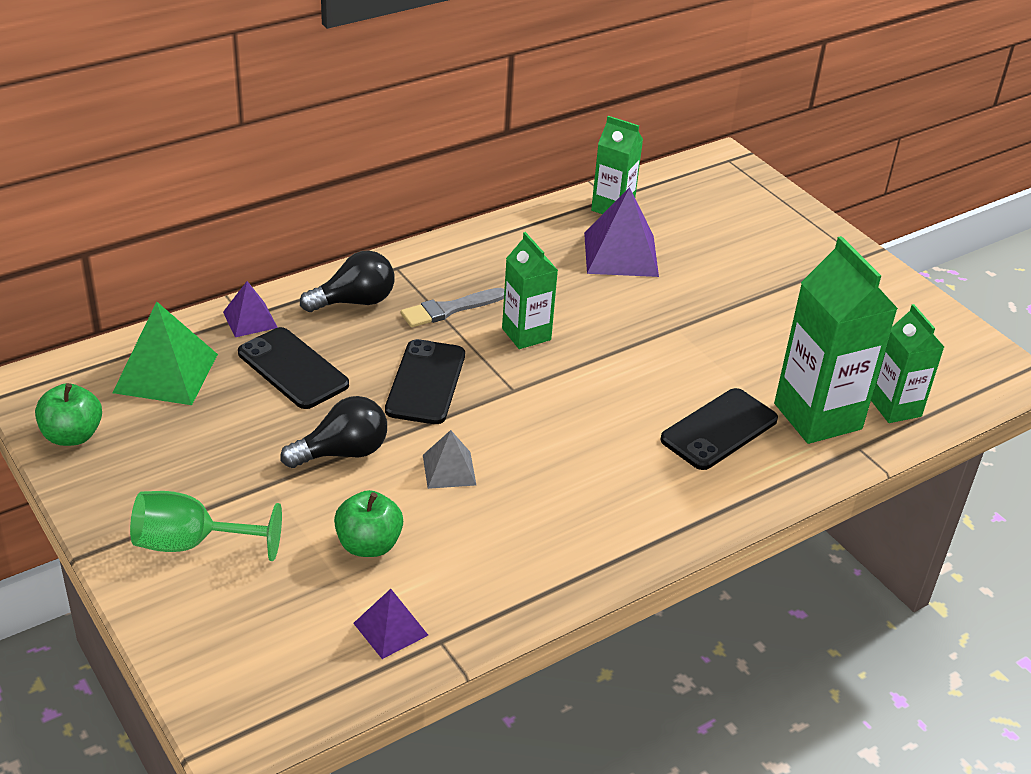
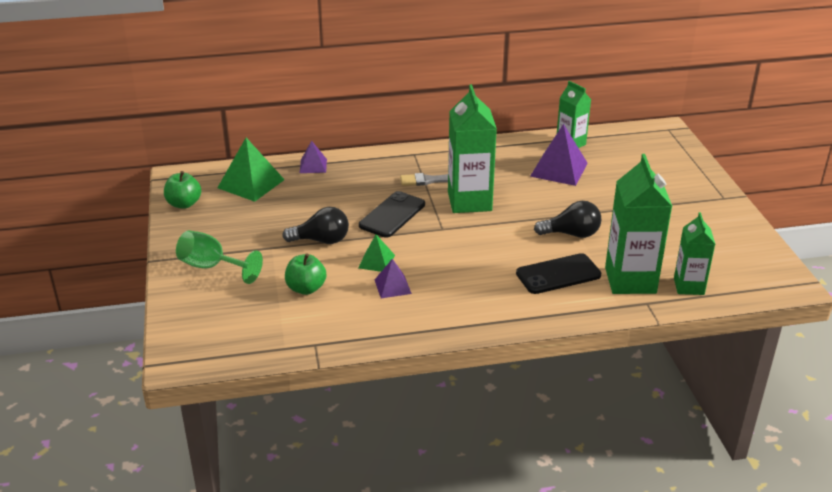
camera: 25 degrees right, 5 degrees down
(293, 369) = (321, 194): black phone -> none
(354, 301) = (378, 167): black light bulb -> black light bulb (571, 234)
(390, 629) = (291, 332): purple pyramid -> purple pyramid (392, 286)
(449, 470) = (376, 261): grey pyramid -> green pyramid
(526, 334) = (469, 201): green carton -> green carton, size x1.67

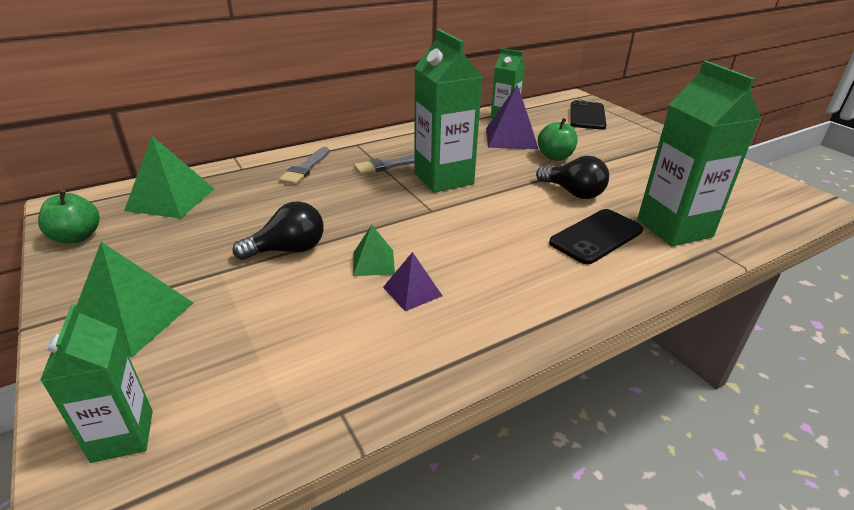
camera: 20 degrees left, 0 degrees up
(211, 267) = (132, 317): green goblet -> green pyramid
(306, 288) = (291, 320): green apple -> green apple (555, 157)
(313, 166) = (245, 170): purple pyramid -> none
(361, 172) = (305, 168): none -> grey brush
(392, 215) = (365, 206): black phone -> black phone (587, 116)
(571, 234) = (573, 193): black light bulb -> black light bulb turned 60 degrees clockwise
(688, 286) = (735, 223): green carton -> green carton (122, 436)

